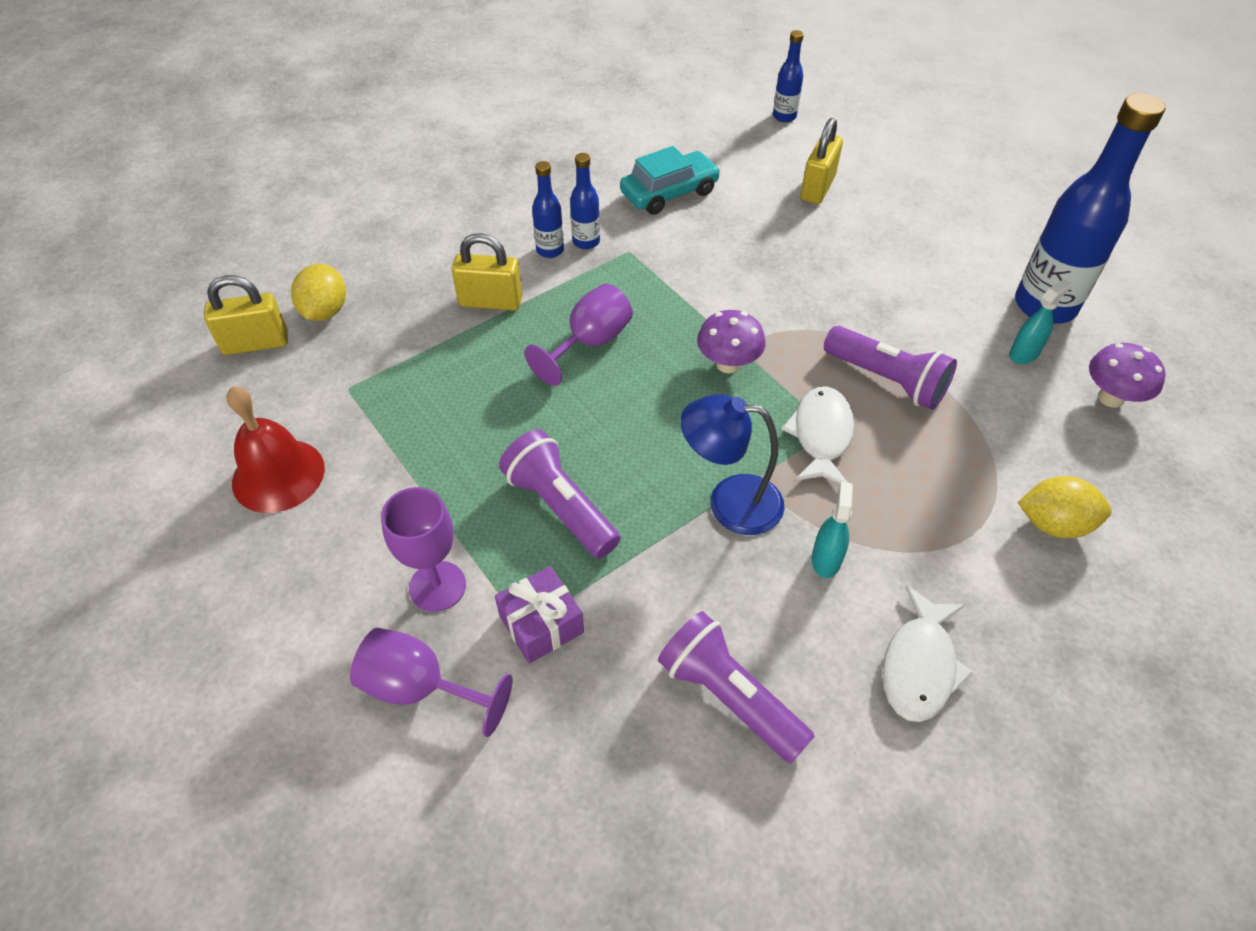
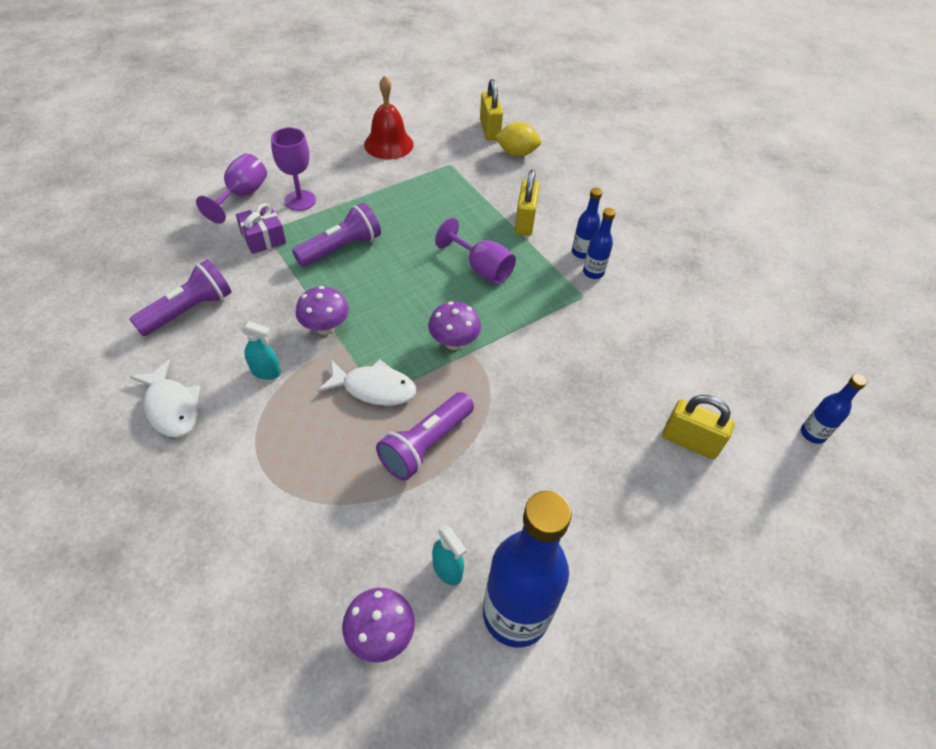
camera: 90 degrees right, 0 degrees up
(669, 193) = (664, 328): turquoise car -> none
(729, 502) = (325, 327): blue lamp -> purple mushroom
(919, 665) = (171, 407): white fish -> white fish turned 150 degrees counterclockwise
(1053, 524) = (254, 529): yellow lemon -> none

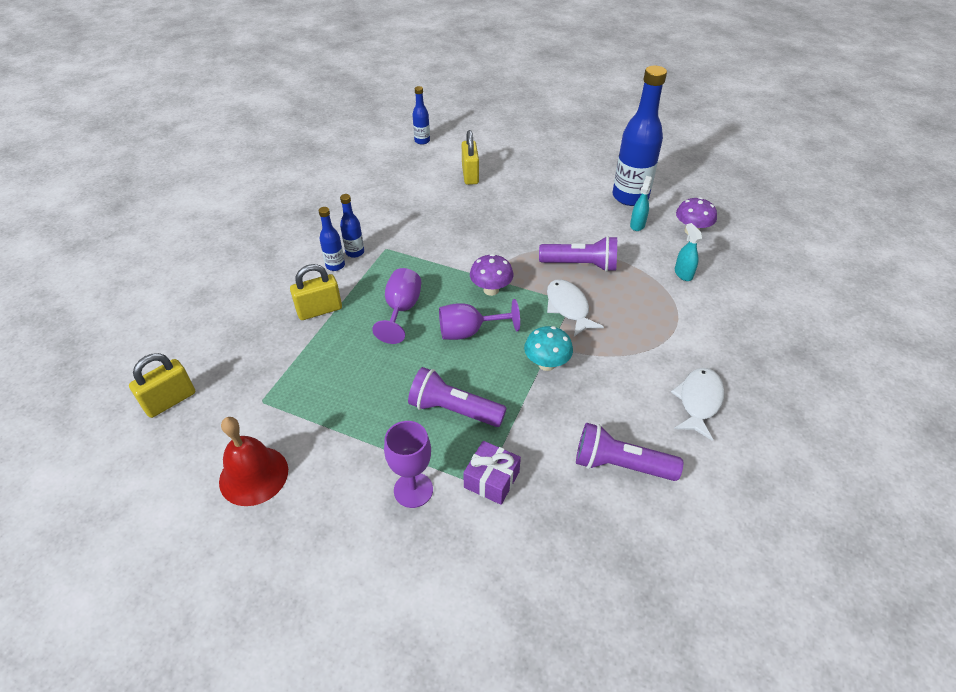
camera: 120 degrees left, 5 degrees down
(242, 195) = (447, 552): purple goblet -> purple goblet (469, 332)
(266, 372) = (617, 370): turquoise spray bottle -> turquoise spray bottle (683, 274)
(325, 327) = (546, 364): purple mushroom -> turquoise mushroom
(516, 153) = (207, 360): yellow lemon -> none

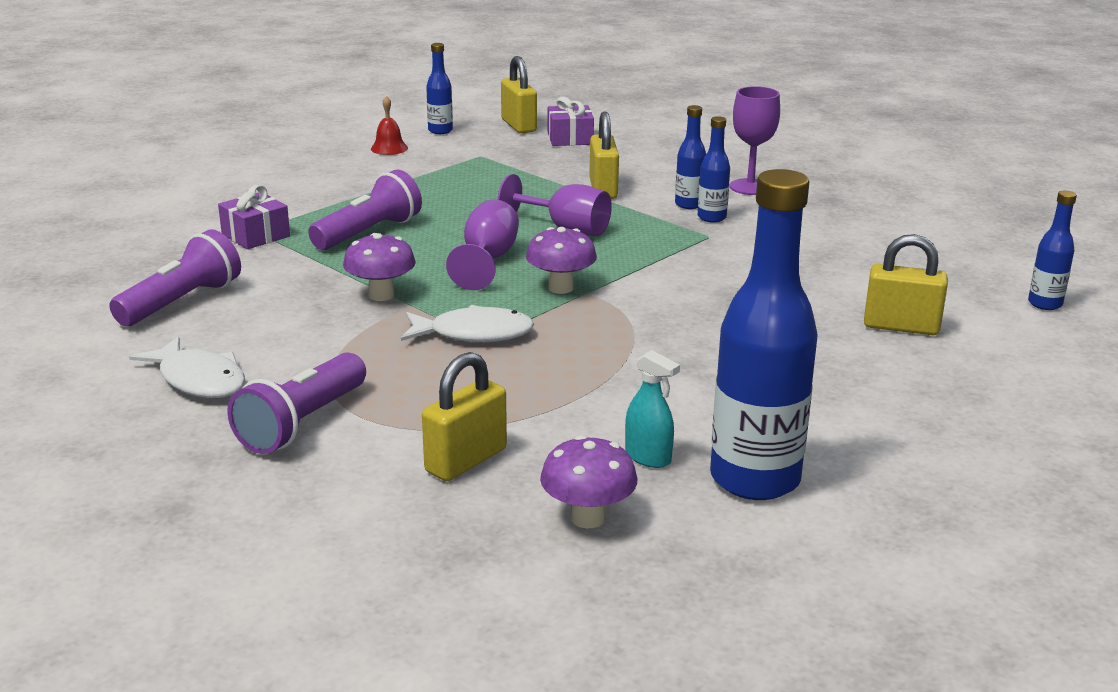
camera: 110 degrees right, 20 degrees down
(193, 454) = (440, 131): none -> blue bottle
(203, 357) = (570, 138): none -> purple gift
(253, 475) = (389, 148): red bell -> red bell, size x0.54
(413, 490) = (291, 202): purple goblet -> purple goblet (750, 187)
(546, 364) = (381, 295): turquoise mushroom -> purple mushroom
(580, 265) = (567, 368): purple flashlight -> purple flashlight (302, 423)
(683, 274) = (466, 460): turquoise spray bottle -> yellow padlock

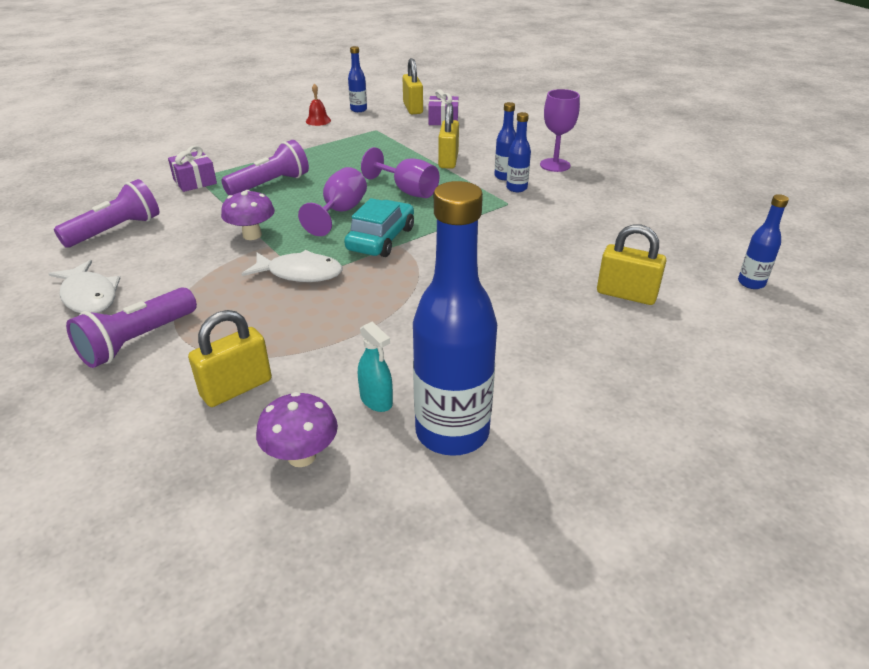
camera: 10 degrees right, 10 degrees up
(561, 288) = (381, 239): purple mushroom -> turquoise car

